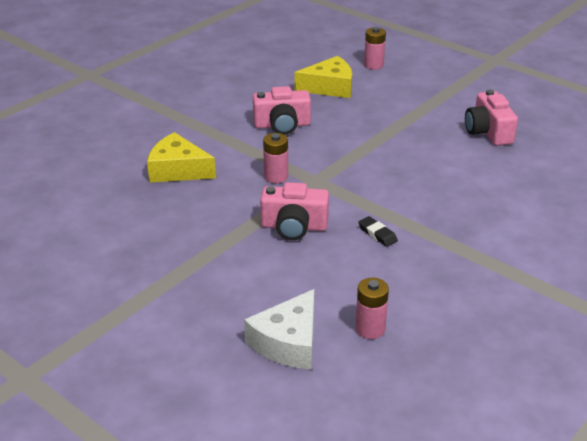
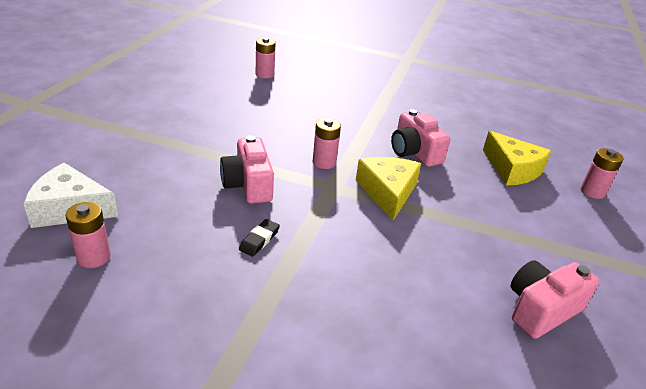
camera: 65 degrees right, 0 degrees up
(66, 177) = (264, 74): none -> pink battery
(177, 170) = (302, 114): yellow cheese -> yellow cheese (387, 192)

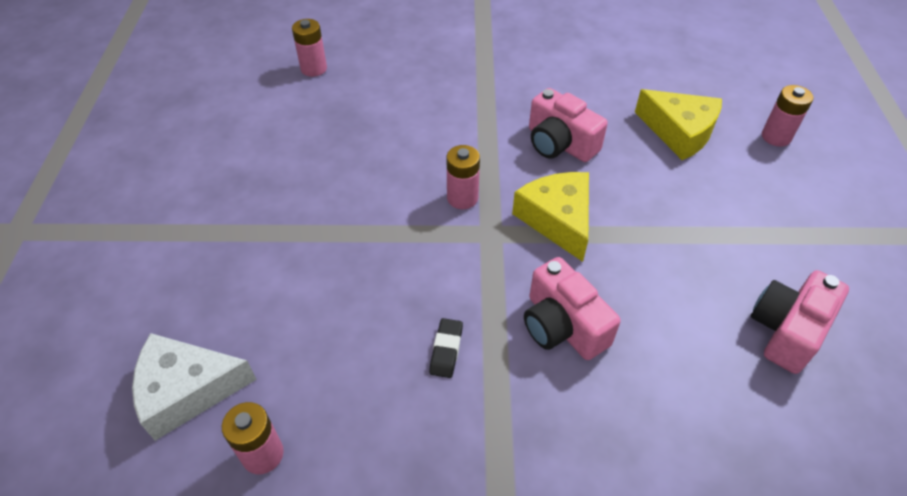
camera: 15 degrees left, 15 degrees up
(248, 185) = (389, 268): pink camera -> pink camera (562, 326)

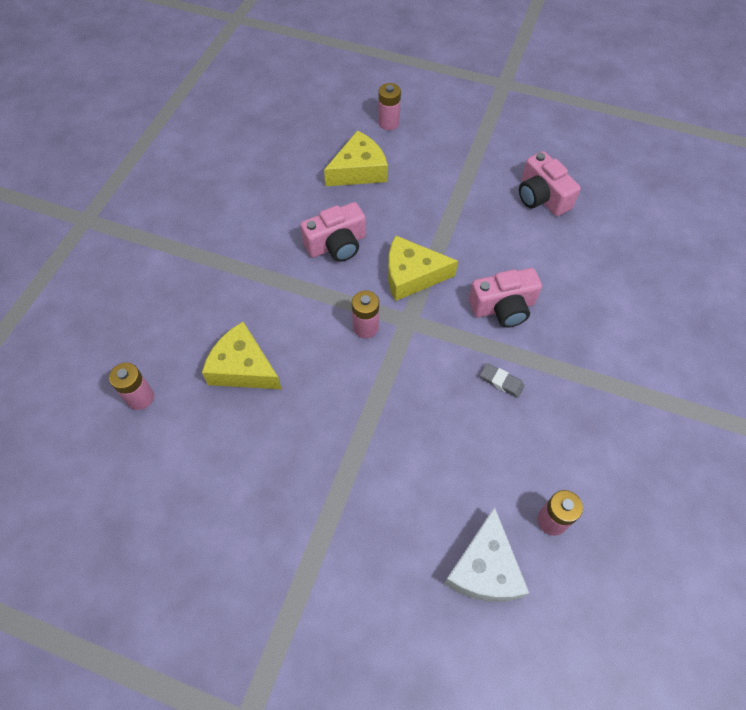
camera: 70 degrees left, 10 degrees up
(370, 121) = (243, 367): none -> yellow cheese
(446, 350) = (501, 382): black eraser -> grey eraser

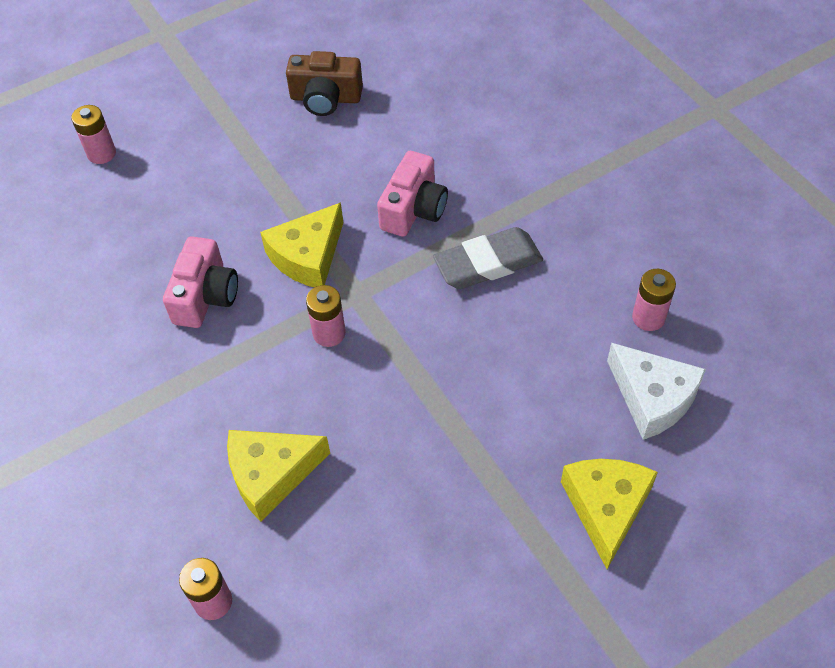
camera: 50 degrees left, 5 degrees down
(359, 170) = (133, 217): yellow cheese -> yellow cheese (606, 508)
(501, 382) = (488, 263): grey eraser -> grey eraser, size x2.07
(542, 197) = (325, 98): pink camera -> brown camera

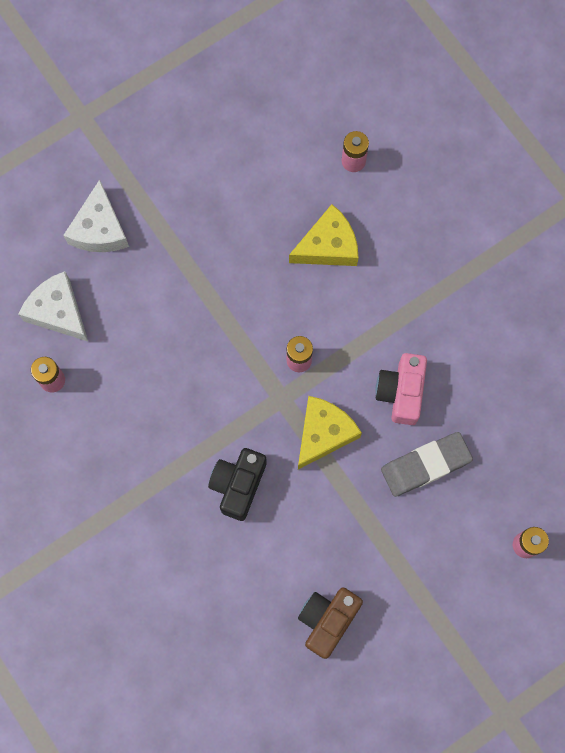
camera: 175 degrees right, 20 degrees up
(325, 98) = (327, 620): brown camera -> brown camera turned 60 degrees counterclockwise
(414, 209) = (238, 485): pink camera -> black camera
(488, 263) = (175, 429): grey eraser -> grey eraser (425, 465)
(606, 508) = (99, 229): yellow cheese -> white cheese

